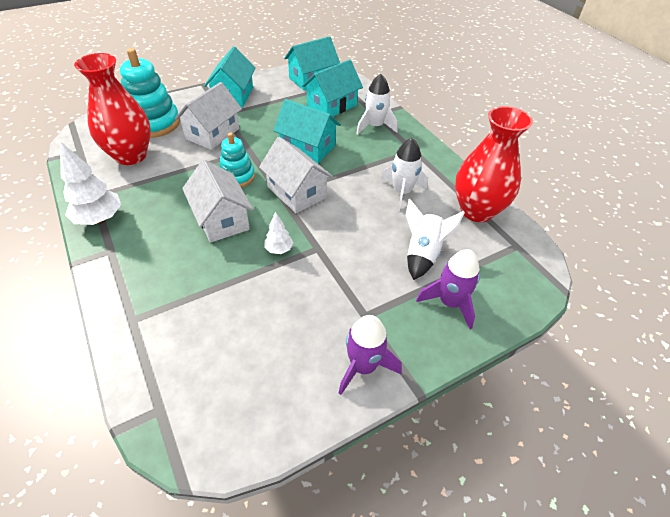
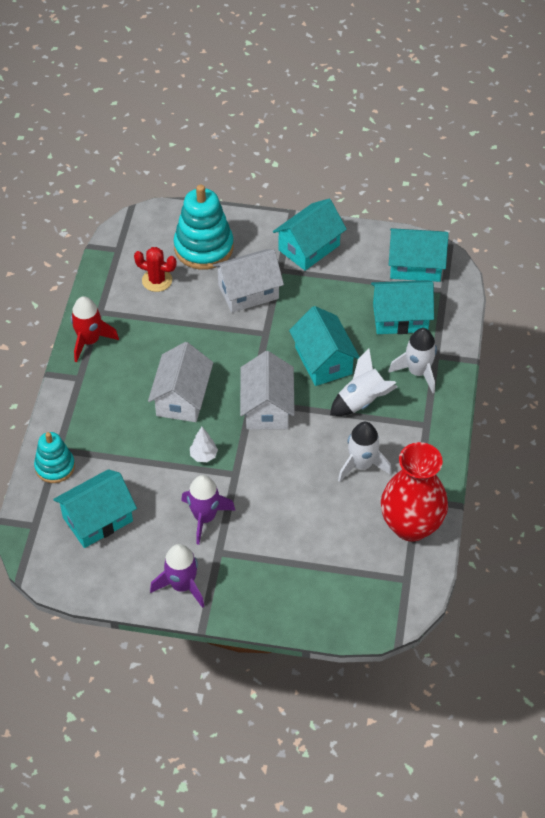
camera: 40 degrees right, 5 degrees up
(99, 219) = (89, 341): white tree -> red rocket
(131, 156) = (157, 280): red vase -> red cactus
(226, 359) = (97, 519): none -> turquoise house
(237, 176) = (230, 359): turquoise stacking toy -> turquoise stacking toy (55, 467)
(422, 253) = (316, 533): white rocket -> white rocket (362, 401)
(449, 303) = (292, 585): purple rocket -> purple rocket (205, 517)

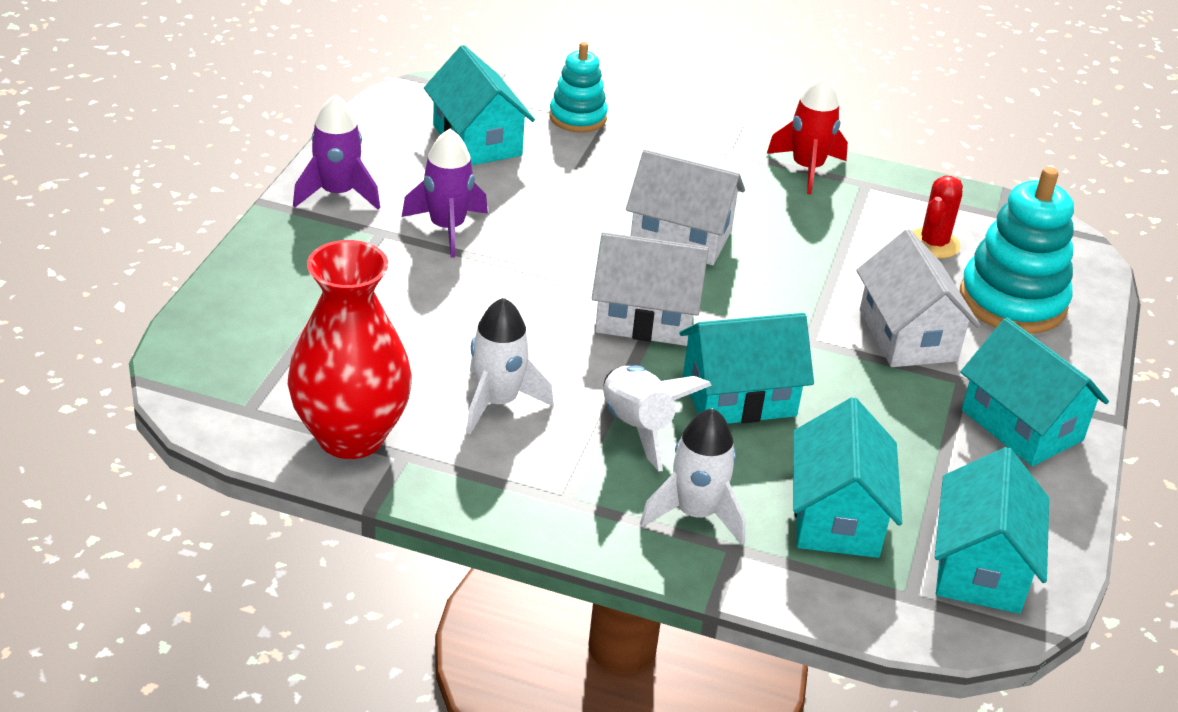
camera: 95 degrees right, 15 degrees down
(204, 456) = (562, 242): white tree -> none

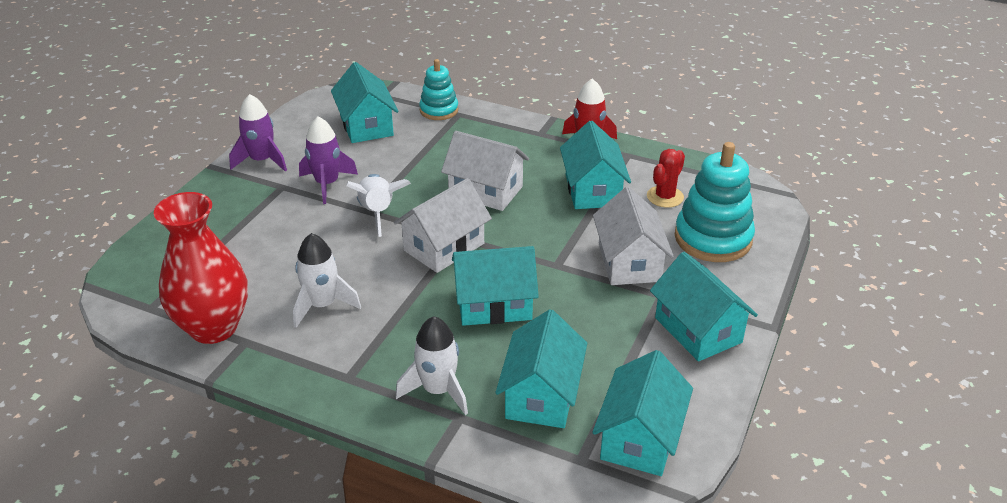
camera: 10 degrees right, 0 degrees up
(638, 427) = (415, 325): white rocket -> white rocket (377, 213)
(645, 318) = (444, 247): white house -> white house turned 60 degrees counterclockwise
(831, 235) = (592, 190): none -> turquoise house

